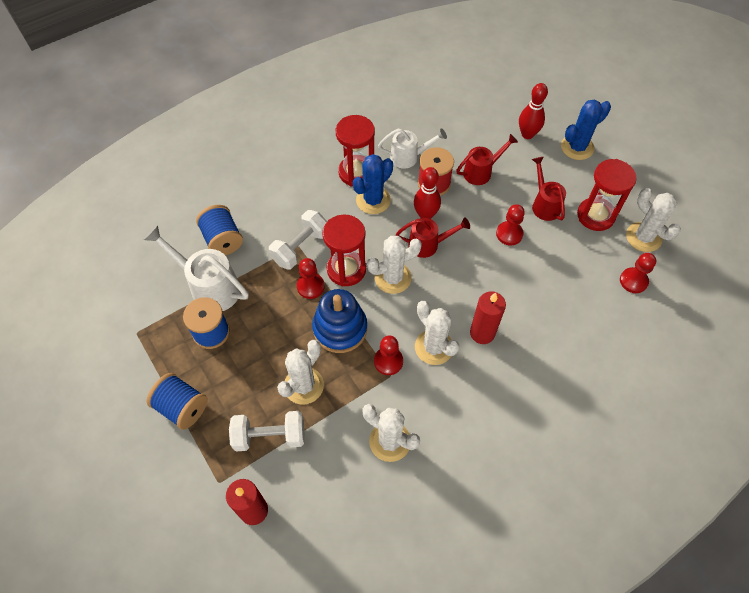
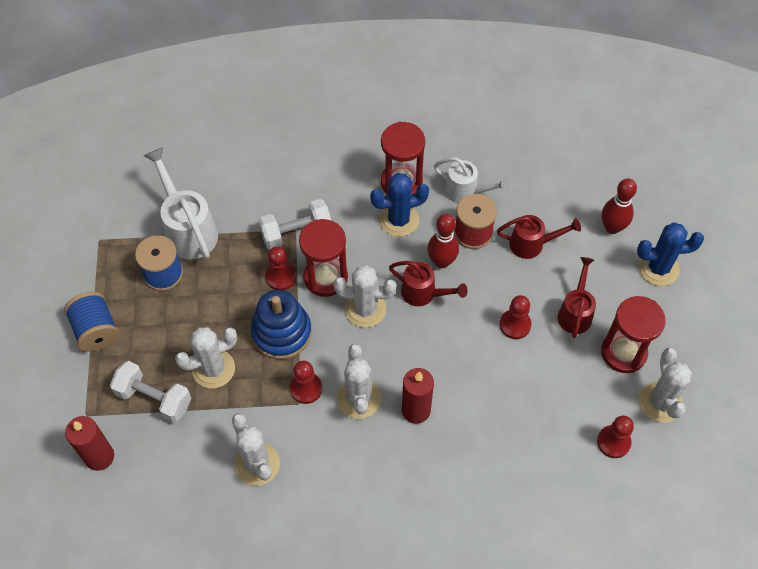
camera: 30 degrees right, 0 degrees up
(222, 240) = (229, 189): blue spool -> none

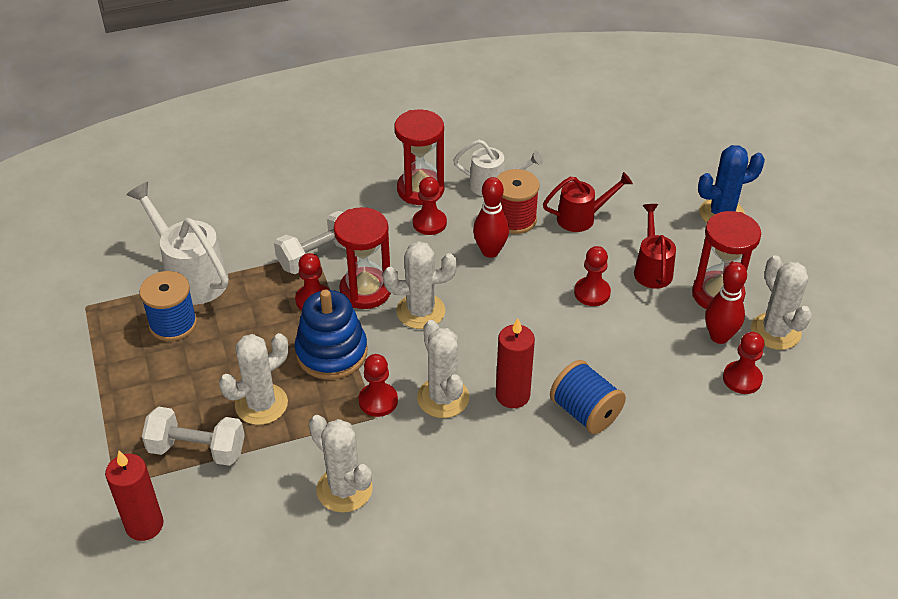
camera: 15 degrees left, 15 degrees down
(96, 330) = (105, 395): blue spool -> blue spool (585, 412)
(399, 220) = (429, 223): blue cactus -> red pawn
(423, 293) = (480, 284): red watering can -> none
(612, 227) = (659, 188): red bowling pin -> red bowling pin (719, 336)

